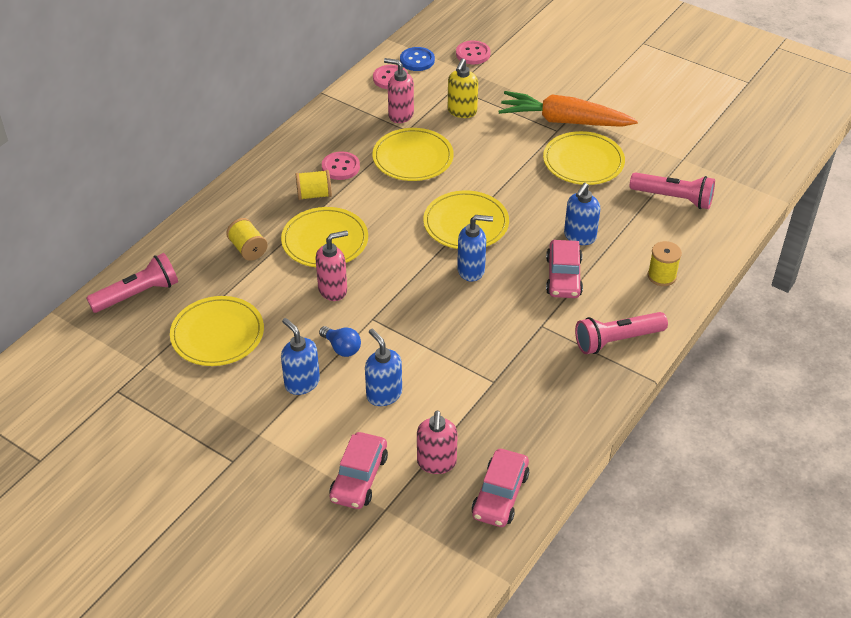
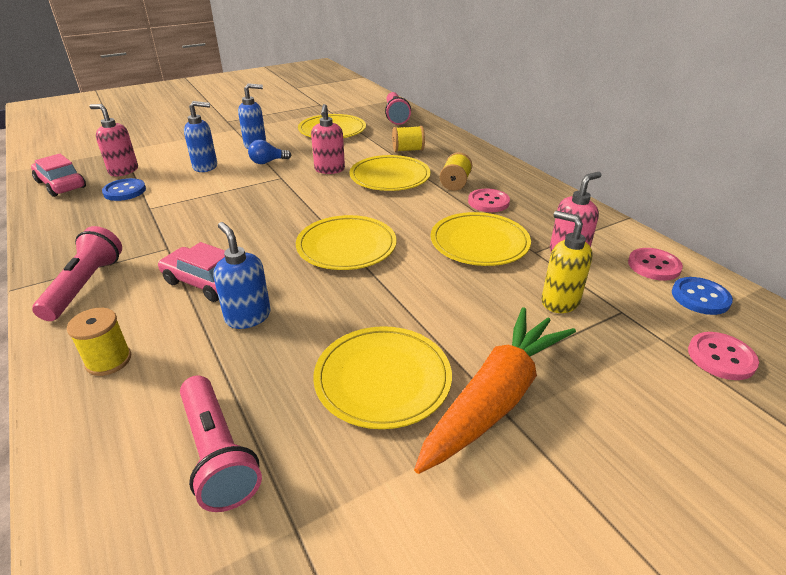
camera: 115 degrees right, 10 degrees down
(359, 477) = (157, 147): pink car -> none
(471, 270) = (280, 232): blue soap dispenser -> none
(477, 425) = (124, 191): none -> blue button
(673, 198) = (218, 453): pink flashlight -> pink flashlight turned 75 degrees counterclockwise

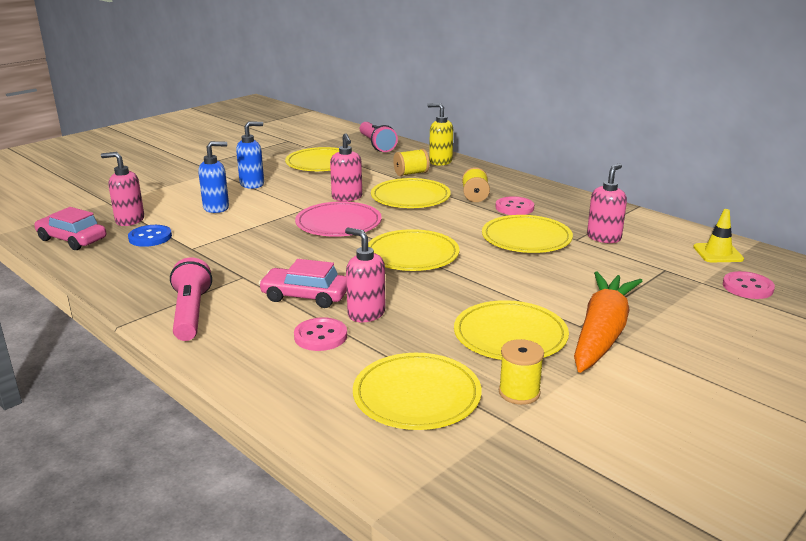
camera: 15 degrees left, 10 degrees down
(108, 360) = (269, 358): yellow spool -> yellow spool (519, 392)
(218, 453) = (417, 396): pink flashlight -> yellow plate
(248, 317) = (366, 314): blue soap dispenser -> pink soap dispenser
(267, 162) = (278, 197): blue light bulb -> none
(301, 198) = (338, 223): none -> pink plate
(559, 301) = (615, 269): yellow soap dispenser -> yellow soap dispenser (440, 162)
(654, 266) = (674, 237): pink button -> pink button (320, 336)
(700, 297) = (718, 253): blue button -> yellow traffic cone

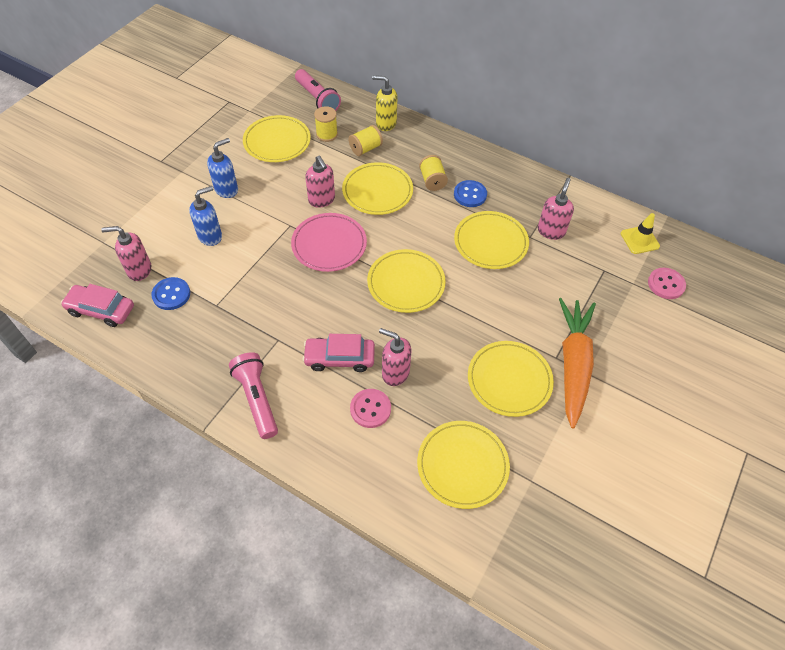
camera: 15 degrees left, 30 degrees up
(514, 208) = (470, 195): pink button -> blue button
(519, 392) = (531, 446): yellow spool -> yellow spool (327, 134)

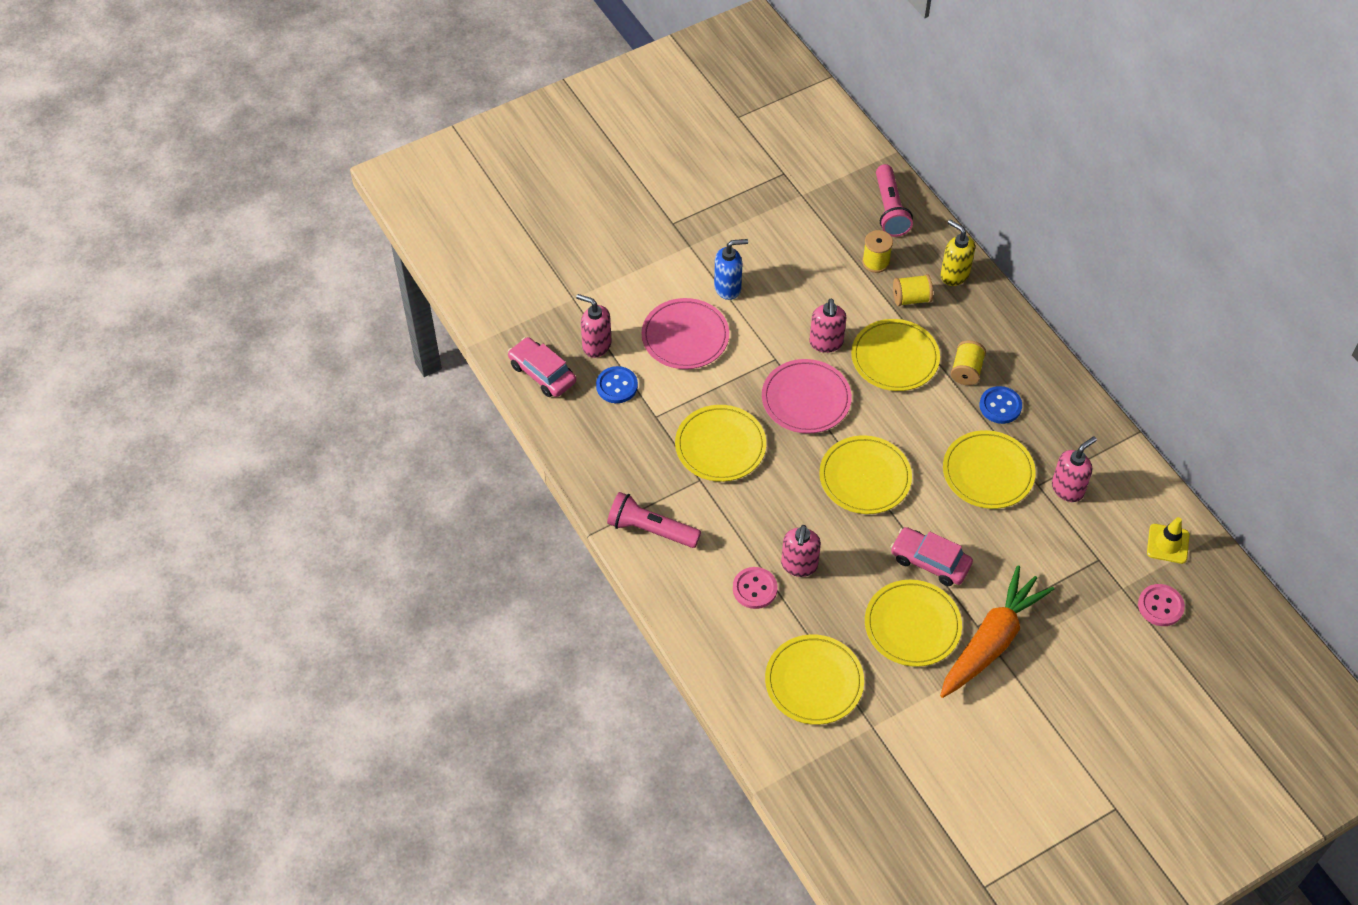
camera: 30 degrees right, 0 degrees up
(210, 236) = (685, 337): blue soap dispenser -> pink plate
(257, 399) = (650, 529): pink flashlight -> pink flashlight turned 75 degrees counterclockwise
(277, 141) = (813, 249): yellow plate -> yellow plate (720, 446)
(339, 358) = (751, 526): pink car -> pink car (930, 561)
(395, 373) = (799, 565): pink soap dispenser -> pink soap dispenser turned 135 degrees counterclockwise

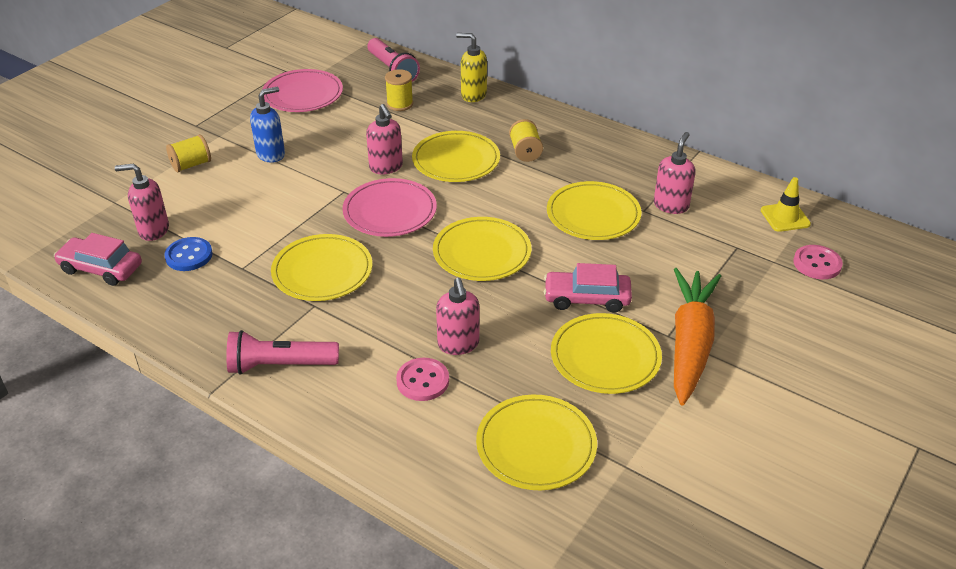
camera: 25 degrees left, 15 degrees down
(685, 337) = (245, 199): pink plate -> pink plate (303, 95)
(911, 298) = (446, 119): yellow spool -> yellow spool (191, 165)
(1000, 406) = (571, 166): blue button -> none

